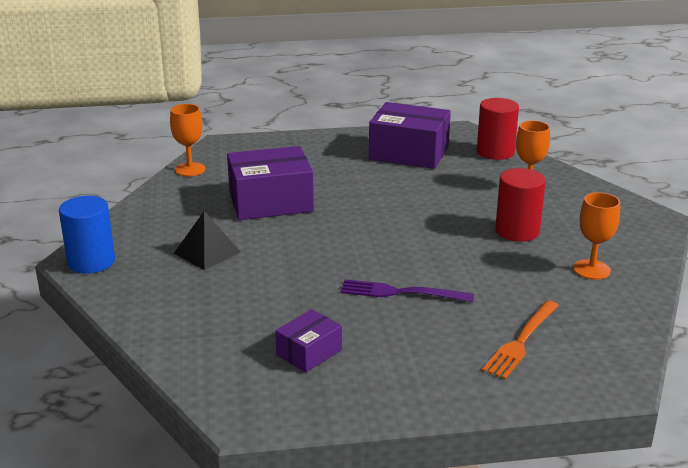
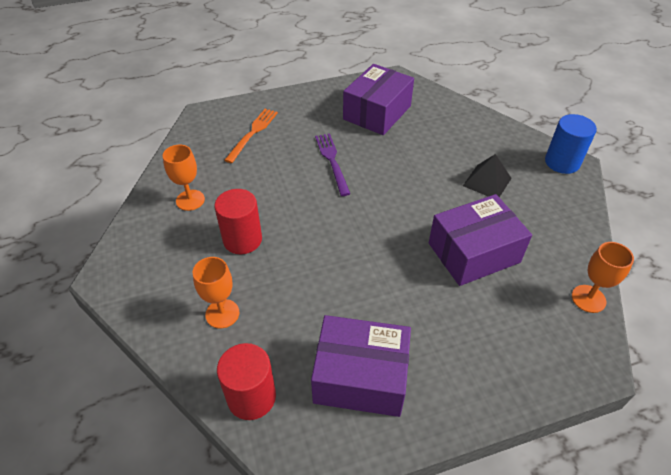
camera: 170 degrees right, 20 degrees up
(309, 352) = (377, 112): purple box -> purple box, size x1.89
(401, 292) = (332, 161): purple fork -> purple fork turned 105 degrees counterclockwise

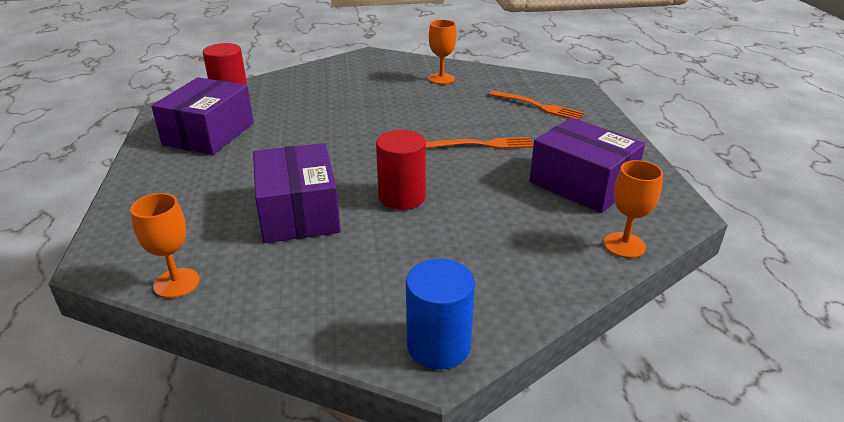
camera: 100 degrees right, 15 degrees down
(222, 313) = (309, 88): orange goblet -> orange goblet (624, 245)
(242, 239) = (383, 97): red cylinder -> red cylinder (402, 197)
(332, 161) = (482, 144): purple fork -> orange fork
(487, 182) = (415, 249): black pyramid -> none

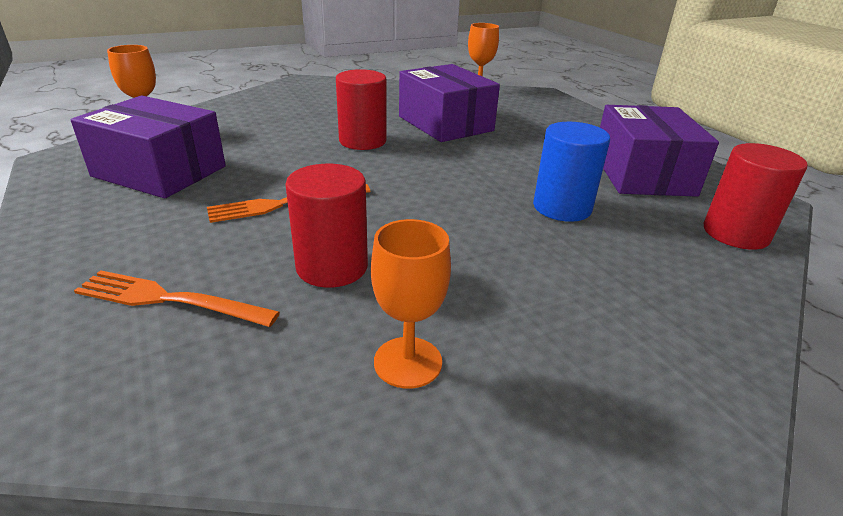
camera: 160 degrees right, 0 degrees up
(438, 345) = (301, 85): blue cylinder -> blue cylinder (562, 207)
(461, 109) = (332, 267): none -> red cylinder

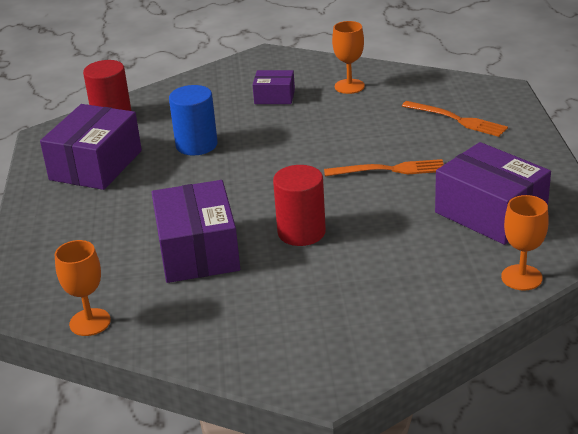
camera: 155 degrees left, 0 degrees up
(332, 267) = (369, 125): red cylinder -> none
(538, 308) = (274, 97): none -> purple box

